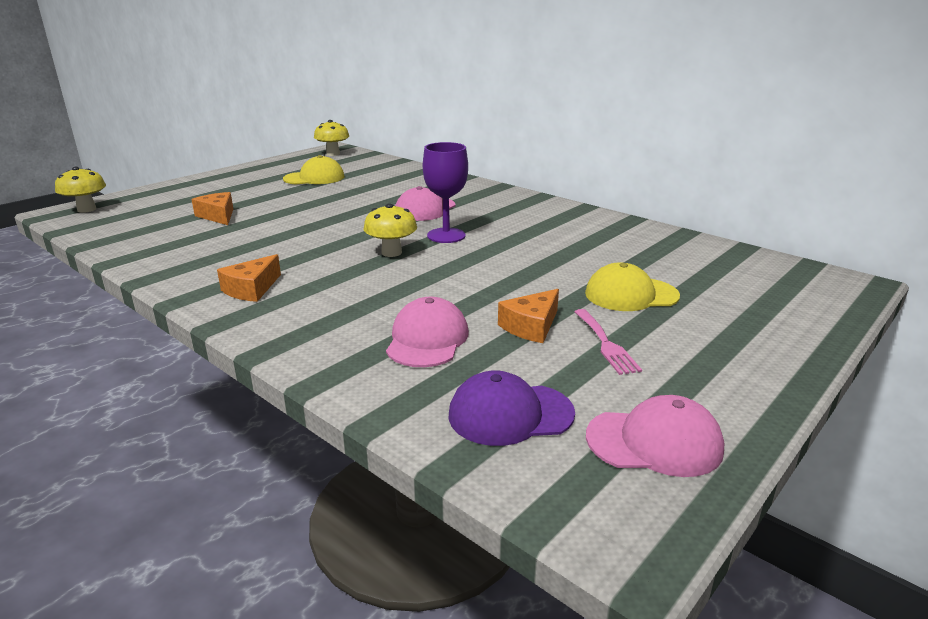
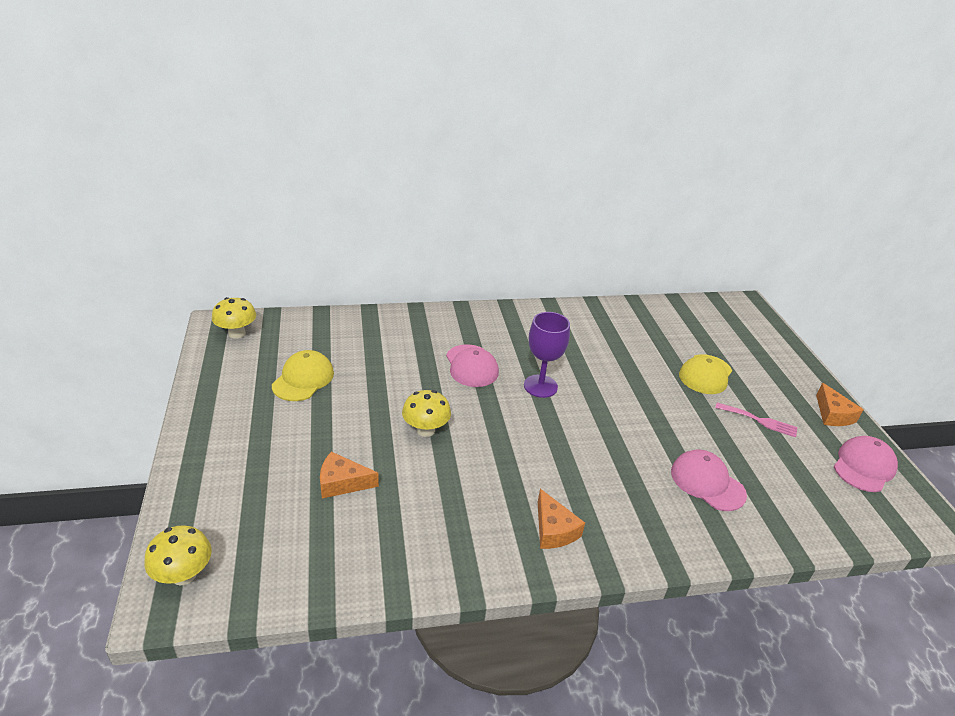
camera: 55 degrees left, 10 degrees up
(391, 252) = (548, 427): yellow mushroom -> yellow mushroom (425, 430)
(510, 414) = (815, 498): purple cap -> none
(531, 326) = (719, 433): orange cheese -> orange cheese (832, 414)

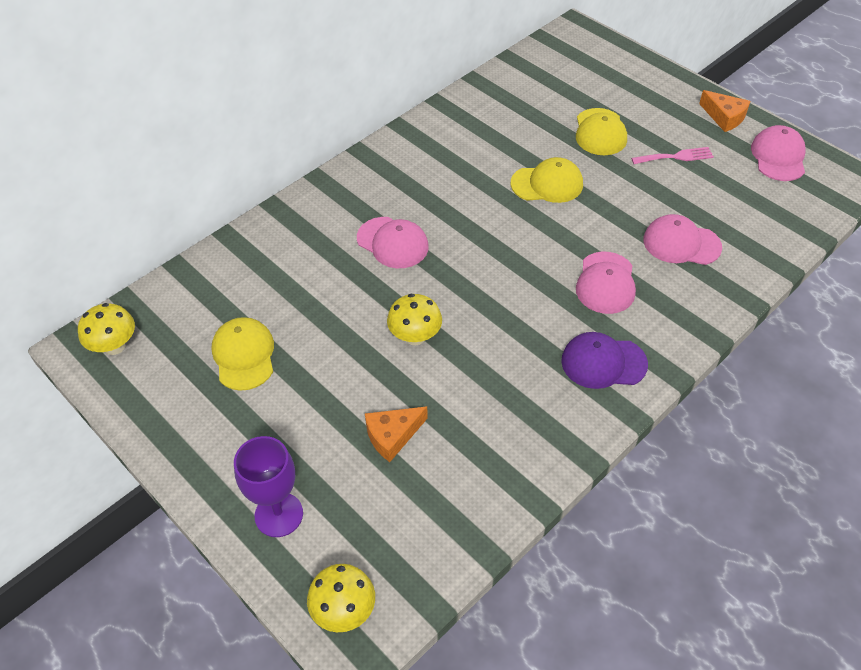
camera: 30 degrees left, 15 degrees up
(540, 386) = (474, 228): purple goblet -> purple goblet (279, 514)
(553, 529) = (603, 362): orange cheese -> purple cap
(611, 475) = (606, 283): none -> pink cap
(627, 386) = (547, 184): none -> yellow cap

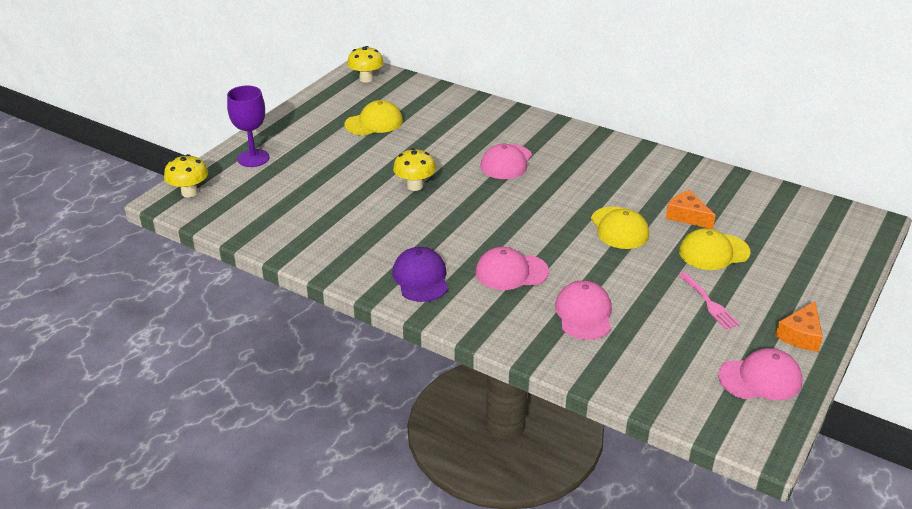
camera: 75 degrees right, 15 degrees down
(392, 436) = (323, 190): orange cheese -> orange cheese (687, 216)

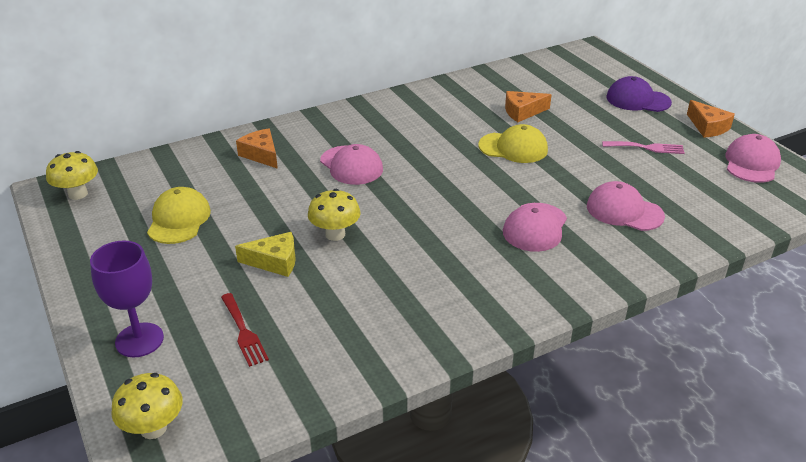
camera: 60 degrees left, 0 degrees up
(287, 190) = (244, 332): none -> red fork
(363, 174) = (274, 262): none -> yellow cheese
(420, 278) = (504, 287): purple cap -> purple cap (637, 100)
(479, 121) = (261, 155): none -> orange cheese
(714, 252) = (581, 120): yellow cap -> none

